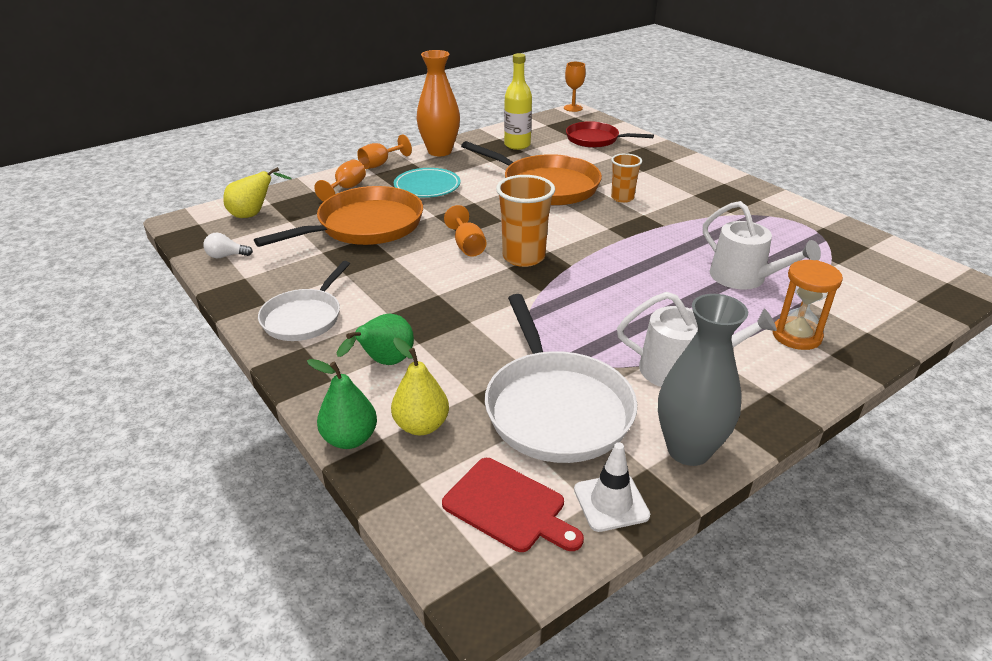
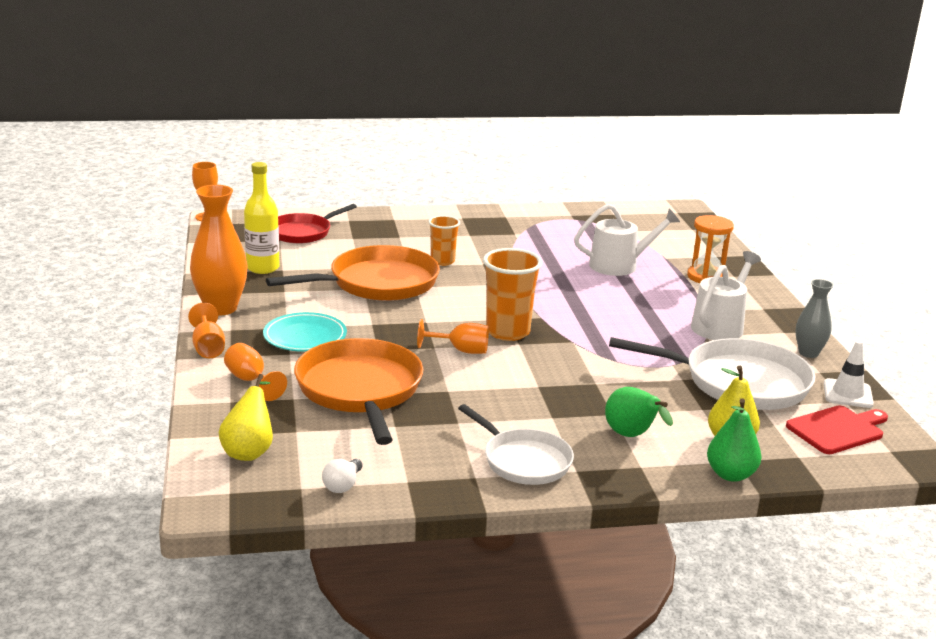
camera: 65 degrees left, 10 degrees down
(688, 450) = (808, 353): grey vase -> grey vase, size x0.60

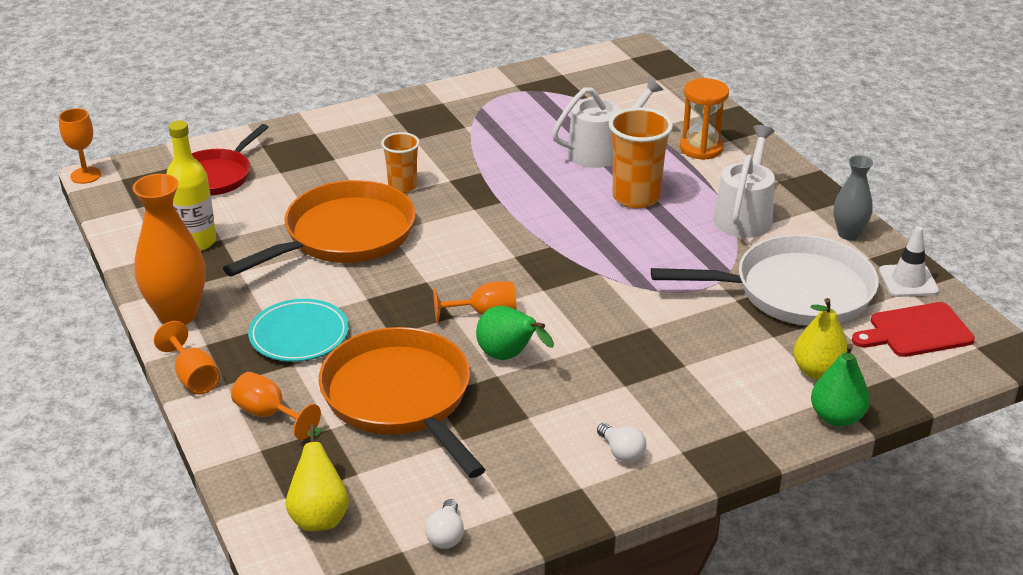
camera: 15 degrees left, 10 degrees up
(507, 332) = (523, 276): orange cup -> orange cup (636, 197)
(523, 461) = (621, 452): white pan -> white light bulb
(632, 436) = (718, 391): green pear -> green pear (509, 357)
(837, 429) = (916, 331): red cutting board -> red cutting board turned 150 degrees counterclockwise

